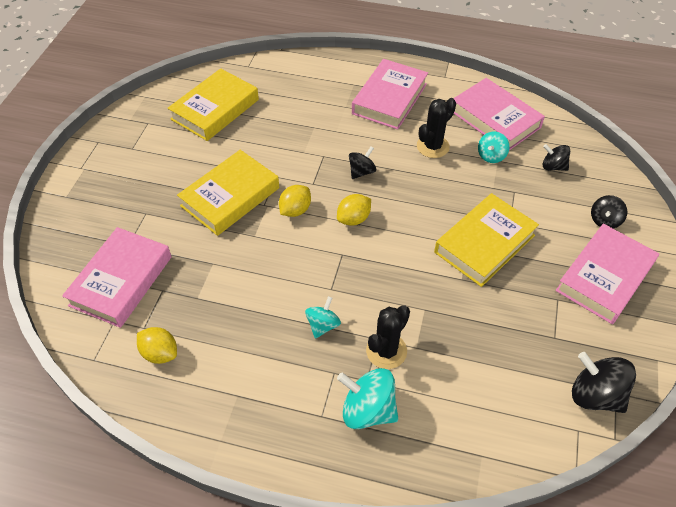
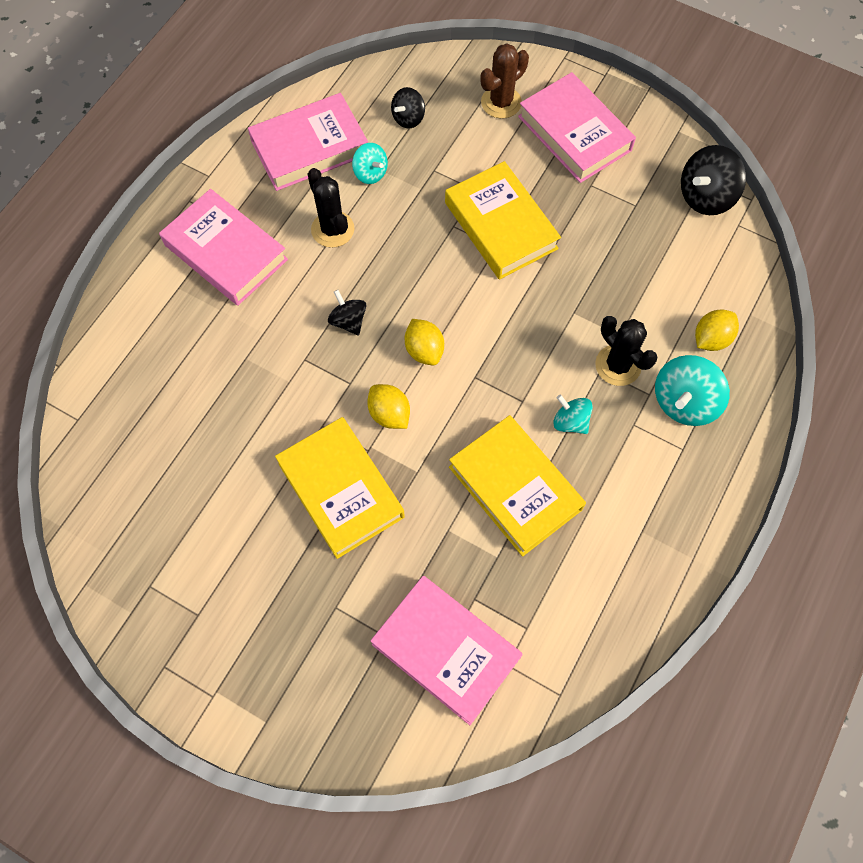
camera: 75 degrees left, 15 degrees up
(160, 353) = (568, 612): yellow lemon -> yellow lemon (711, 339)
(215, 109) = (158, 483): yellow book -> yellow book (515, 488)
(604, 220) = (501, 102): black spinning top -> brown cactus

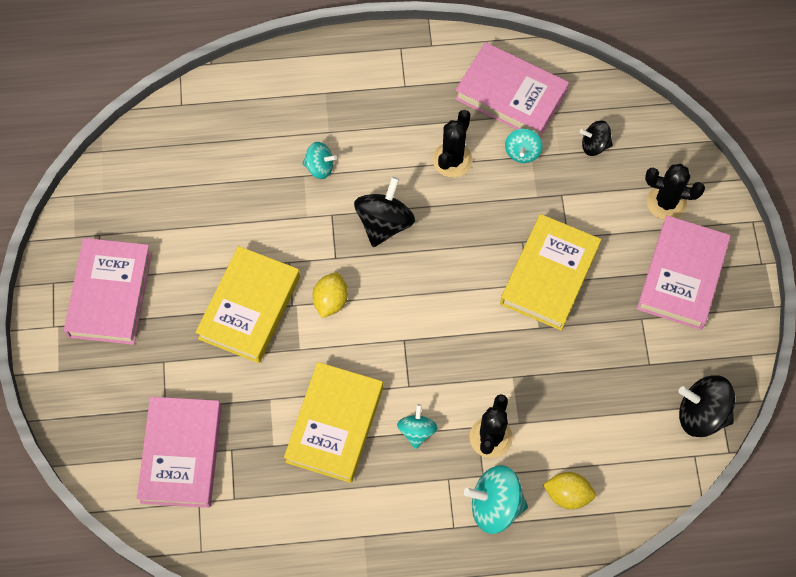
camera: 55 degrees right, 0 degrees up
(226, 252) = (377, 102): pink book -> pink book (110, 294)
(248, 339) = (319, 167): none -> turquoise spinning top
(348, 321) = (384, 223): black spinning top -> black spinning top, size x1.66
(424, 350) = (399, 290): yellow lemon -> none
(501, 102) = (666, 202): brown cactus -> black cactus

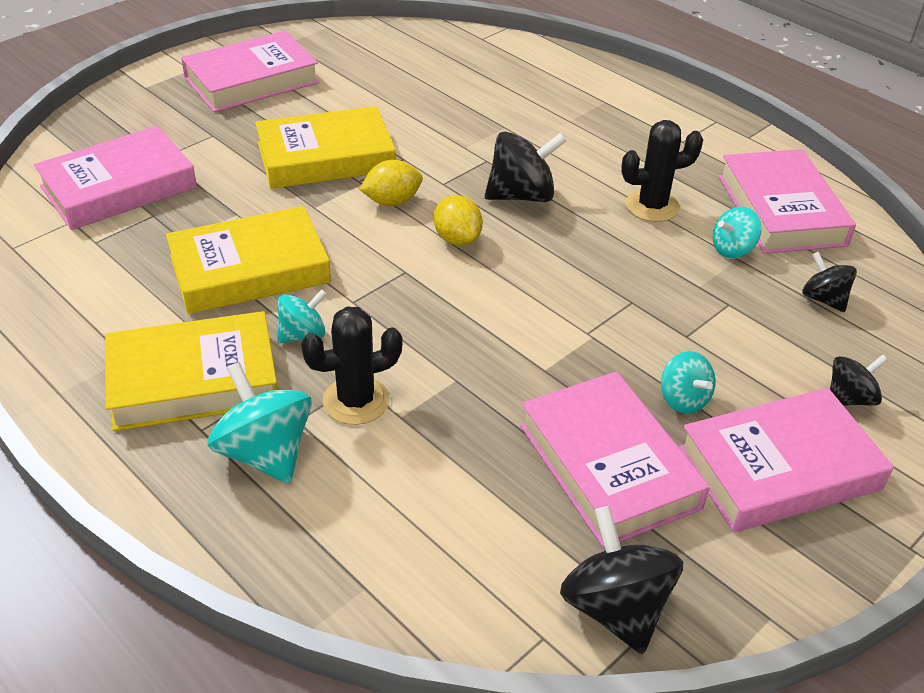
camera: 50 degrees right, 25 degrees down
(319, 167) = (526, 131): turquoise spinning top -> turquoise spinning top (683, 399)
(549, 275) = (620, 344): yellow book -> yellow book (194, 380)
(567, 494) = (346, 519): yellow lemon -> yellow lemon (457, 239)
(624, 350) = (608, 466): none -> pink book
(666, 202) = (849, 398): black cactus -> black spinning top

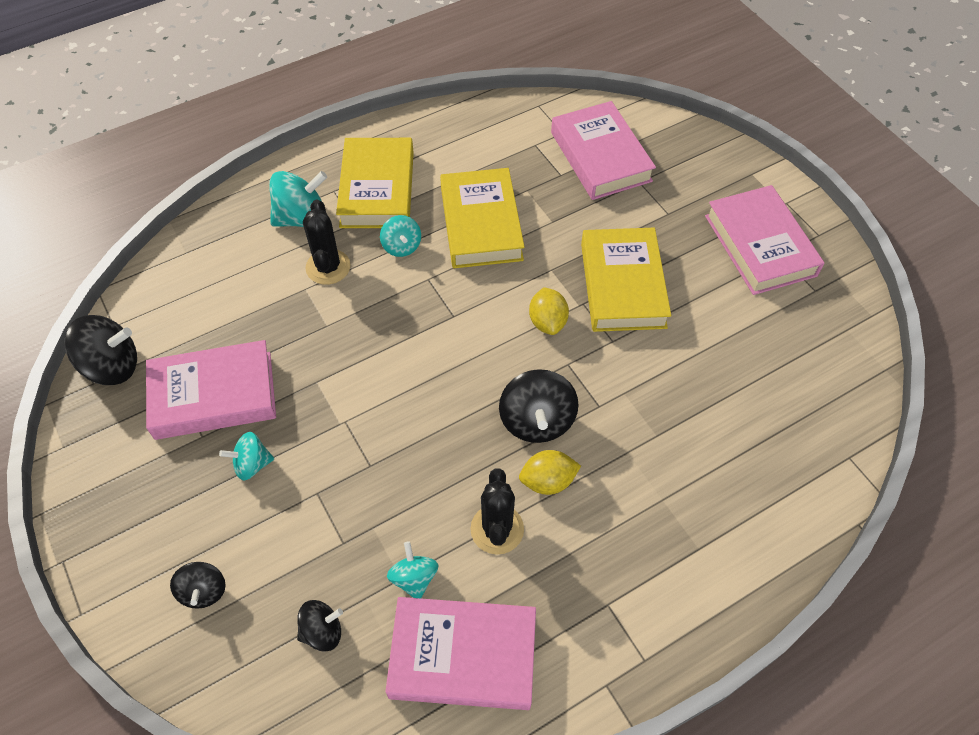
camera: 105 degrees right, 15 degrees up
(457, 239) = (485, 358): yellow lemon -> yellow lemon (548, 481)
(779, 468) = (163, 504): pink book -> none

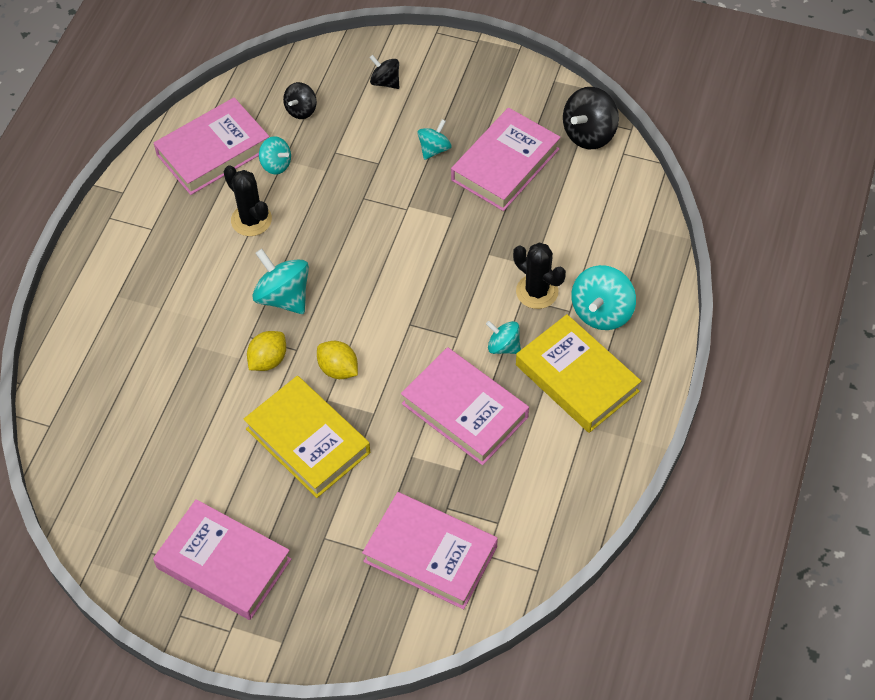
camera: 140 degrees right, 0 degrees up
(481, 224) = (464, 410): yellow book -> pink book
(537, 421) = (283, 297): black spinning top -> turquoise spinning top
(548, 481) = (244, 267): yellow lemon -> yellow lemon (268, 360)

